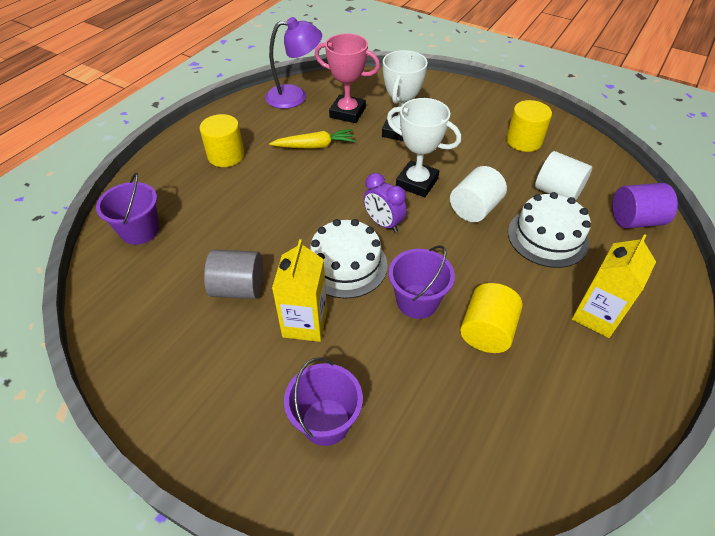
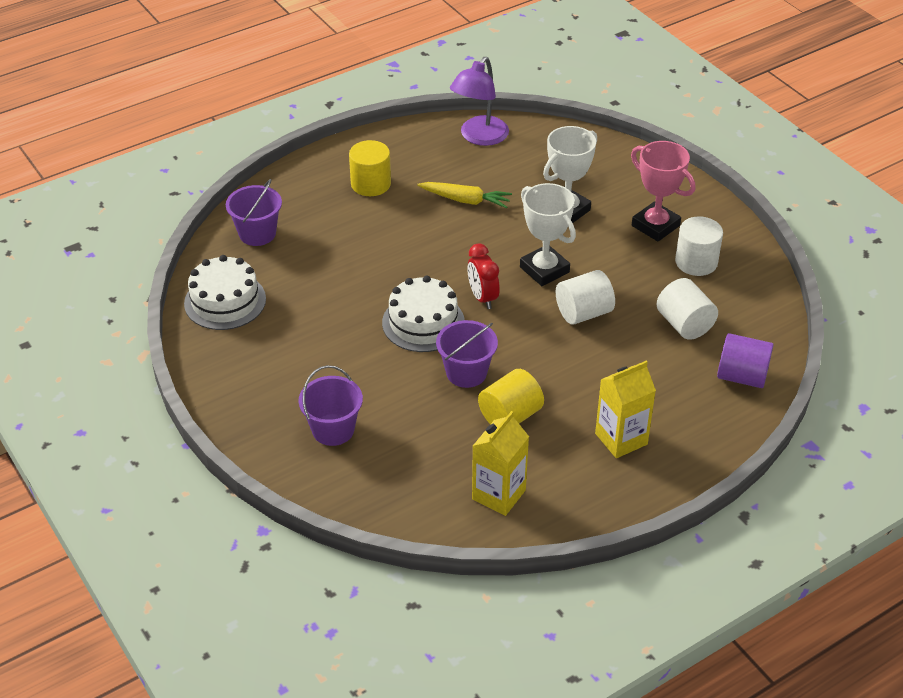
camera: 25 degrees right, 5 degrees down
(239, 288) = (318, 310): grey cylinder -> none
(295, 96) = (479, 137): purple lamp -> purple lamp turned 105 degrees clockwise
(305, 323) = (358, 356): yellow carton -> yellow carton (498, 495)
(347, 113) = (524, 173): pink trophy -> pink trophy (655, 226)
(383, 223) = (483, 298): purple clock -> red clock
(524, 141) = (696, 262): yellow cylinder -> white cylinder
(547, 237) = (635, 362): white cake -> white cake (225, 301)

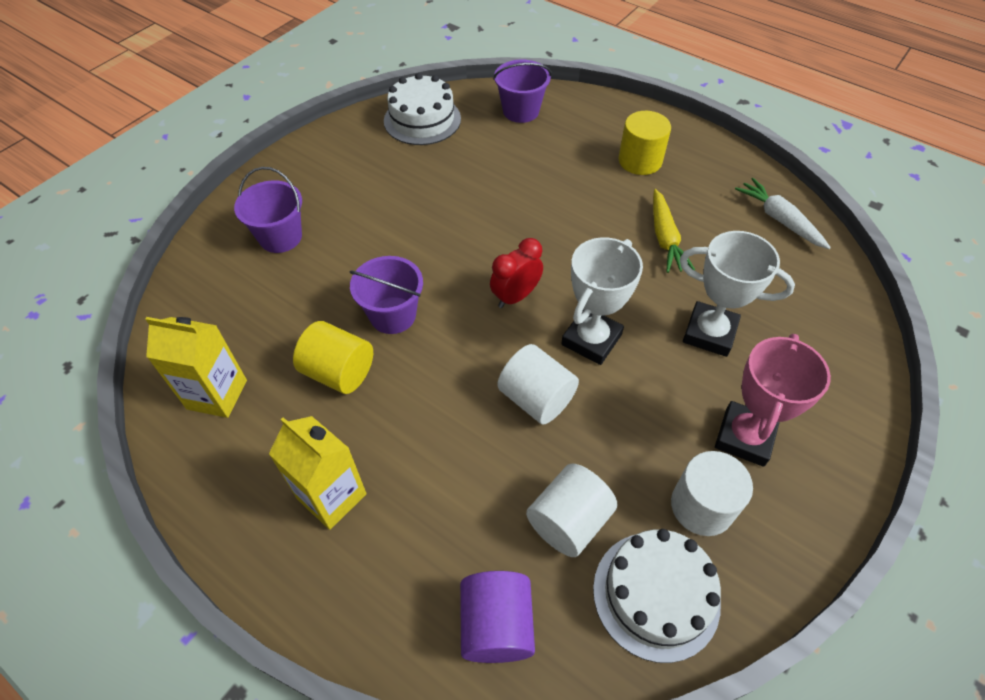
camera: 70 degrees right, 10 degrees up
(423, 322) = (454, 259): white cake -> white cake (656, 595)
(479, 137) = (779, 220): purple lamp -> white carrot

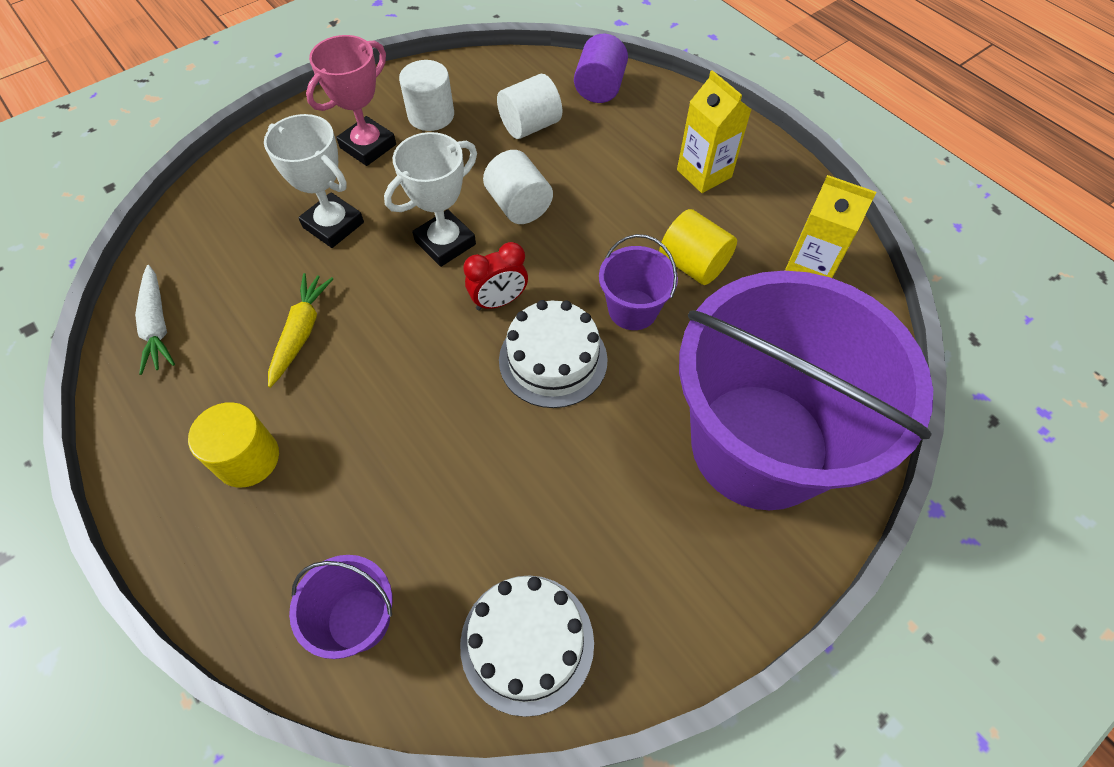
camera: 165 degrees left, 5 degrees up
(280, 237) = (759, 445): purple bucket -> purple bucket, size x2.48
(656, 595) = (491, 82): white cake -> white cake (553, 360)

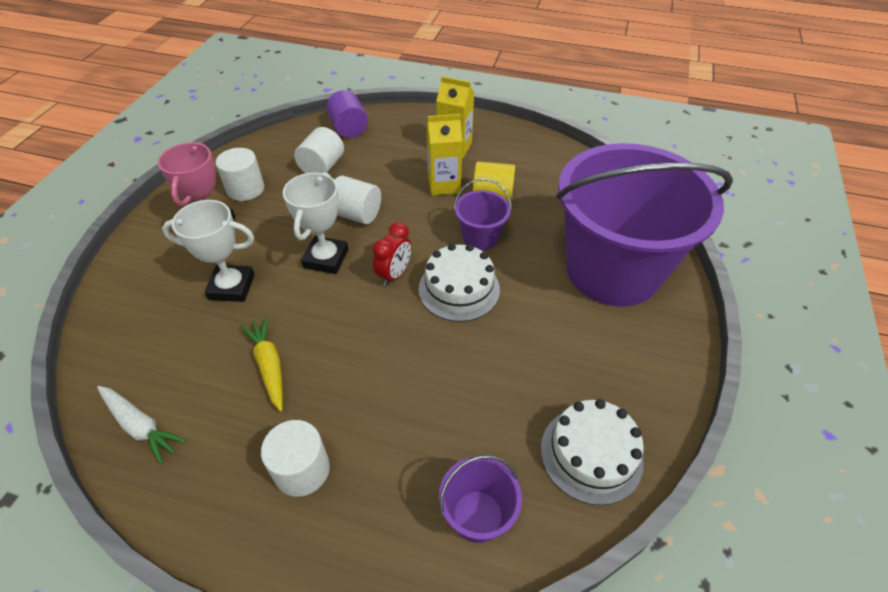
camera: 35 degrees left, 10 degrees down
(247, 458) = (302, 470): yellow cylinder -> white cylinder
(809, 269) = (555, 170): yellow carton -> yellow carton (444, 185)

